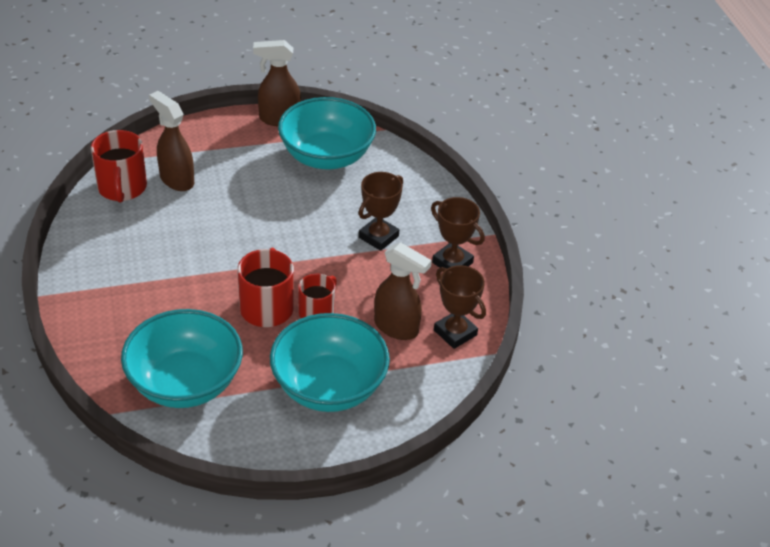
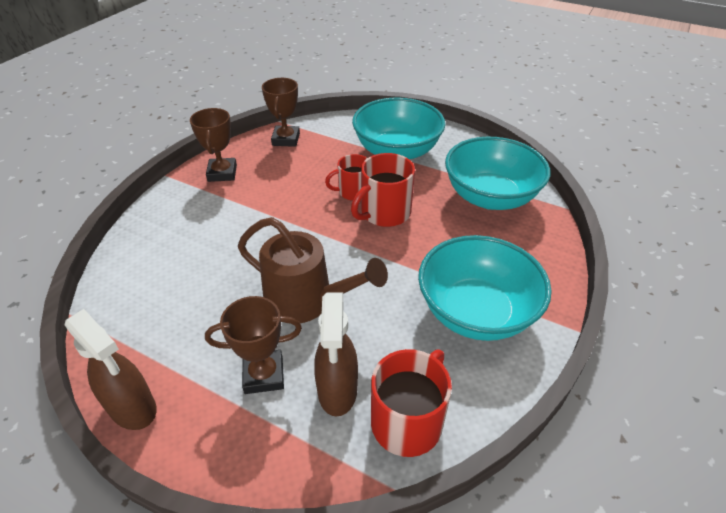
camera: 135 degrees left, 0 degrees up
(251, 211) = (306, 300): none -> brown watering can
(326, 156) = (165, 318): turquoise bowl -> turquoise bowl (476, 312)
(378, 237) = (239, 216): brown trophy -> brown trophy (264, 375)
(397, 328) = (315, 158): brown spray bottle -> none

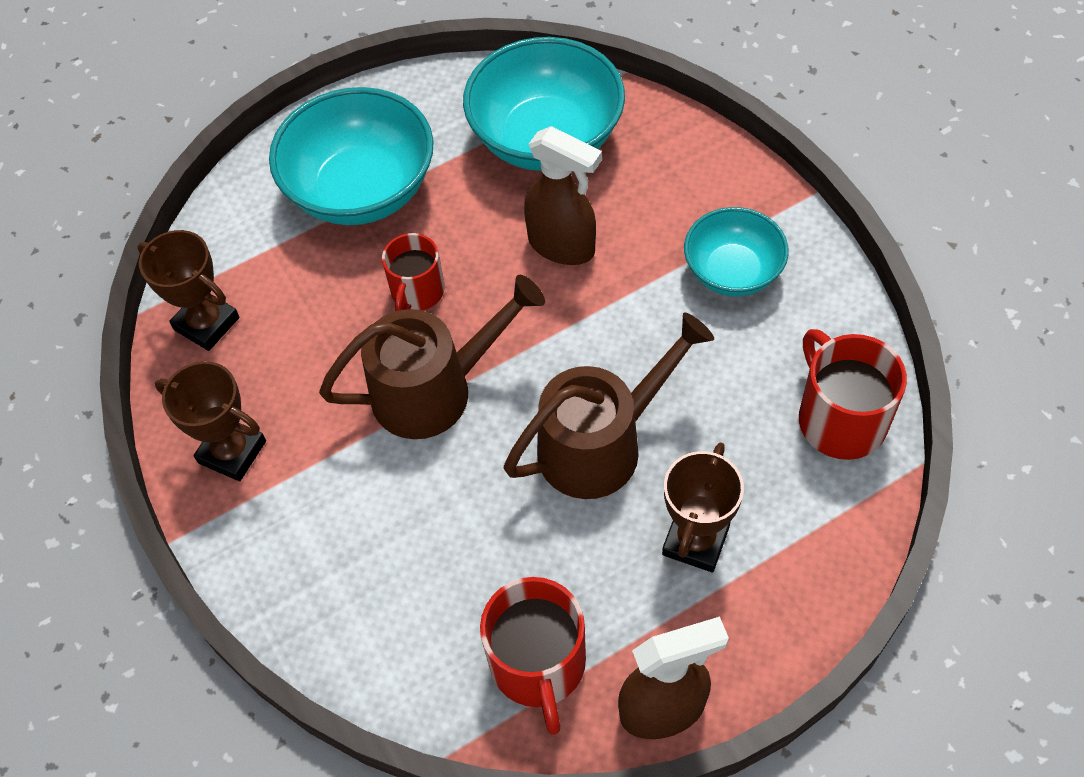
camera: 55 degrees left, 15 degrees up
(298, 221) = (434, 390): none -> brown watering can
(337, 391) = (763, 470): brown spray bottle -> brown spray bottle (562, 246)
(384, 213) = (492, 276): red mug -> red mug (538, 665)
(476, 312) = (732, 272): turquoise bowl -> turquoise bowl, size x0.60

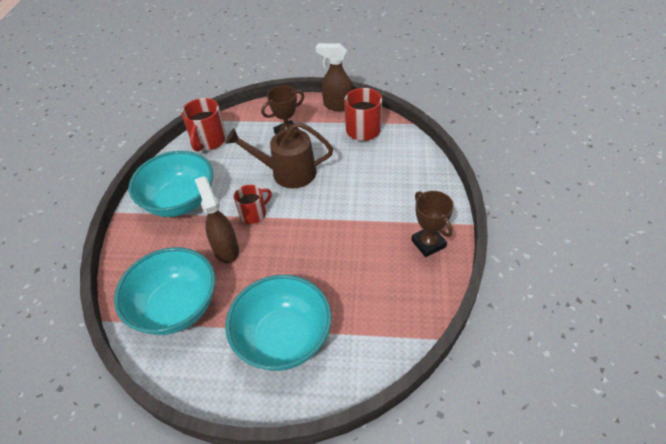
camera: 145 degrees left, 10 degrees down
(206, 324) = (409, 310): brown trophy -> none
(417, 292) = (302, 266): red mug -> red mug (254, 213)
(434, 390) = (329, 222): brown watering can -> none
(732, 272) = (180, 201): turquoise bowl -> turquoise bowl, size x1.66

